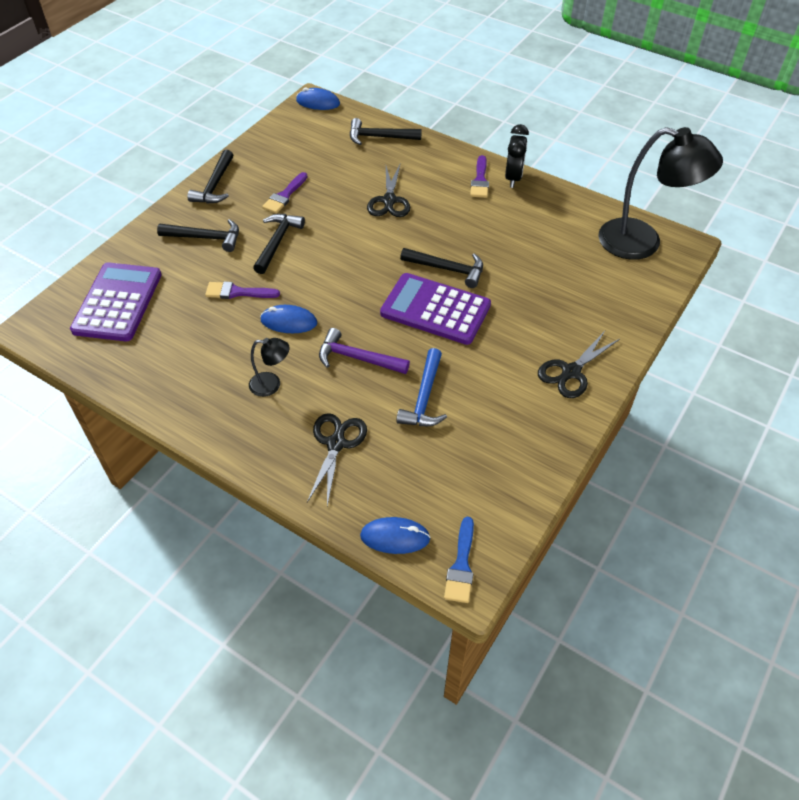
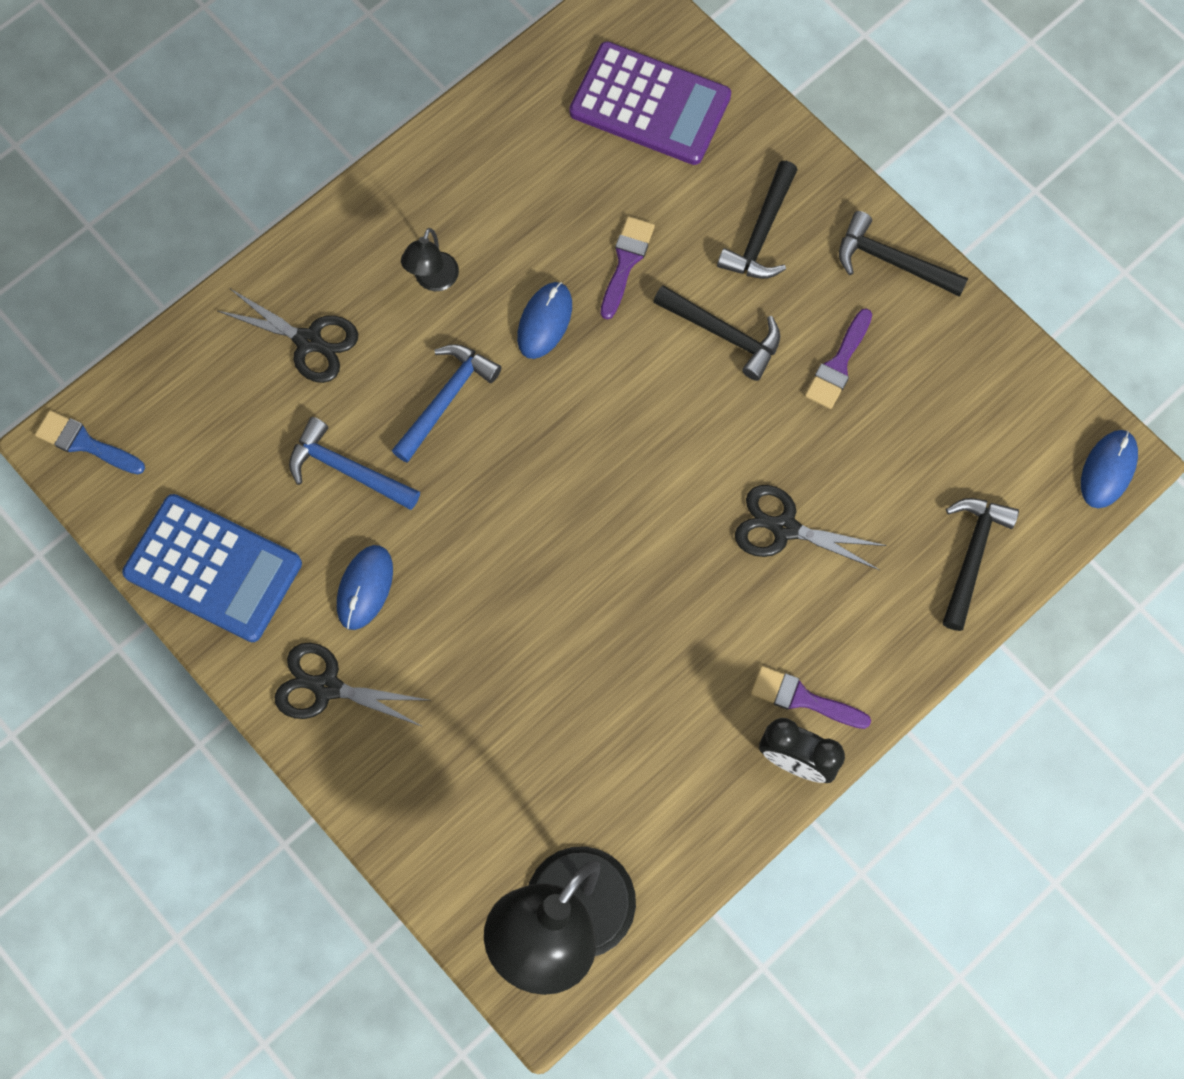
camera: 105 degrees right, 20 degrees up
(284, 196) = (838, 364): purple brush -> purple brush turned 105 degrees counterclockwise
(357, 358) = (446, 399): purple hammer -> blue hammer
(395, 537) = (149, 379): blue mouse -> blue mouse (365, 588)
(435, 309) = (508, 531): purple calculator -> none
(447, 269) = (591, 575): black hammer -> none
(522, 454) = (213, 568): none -> blue calculator
(571, 372) = (327, 687): black scissors -> black scissors turned 45 degrees counterclockwise

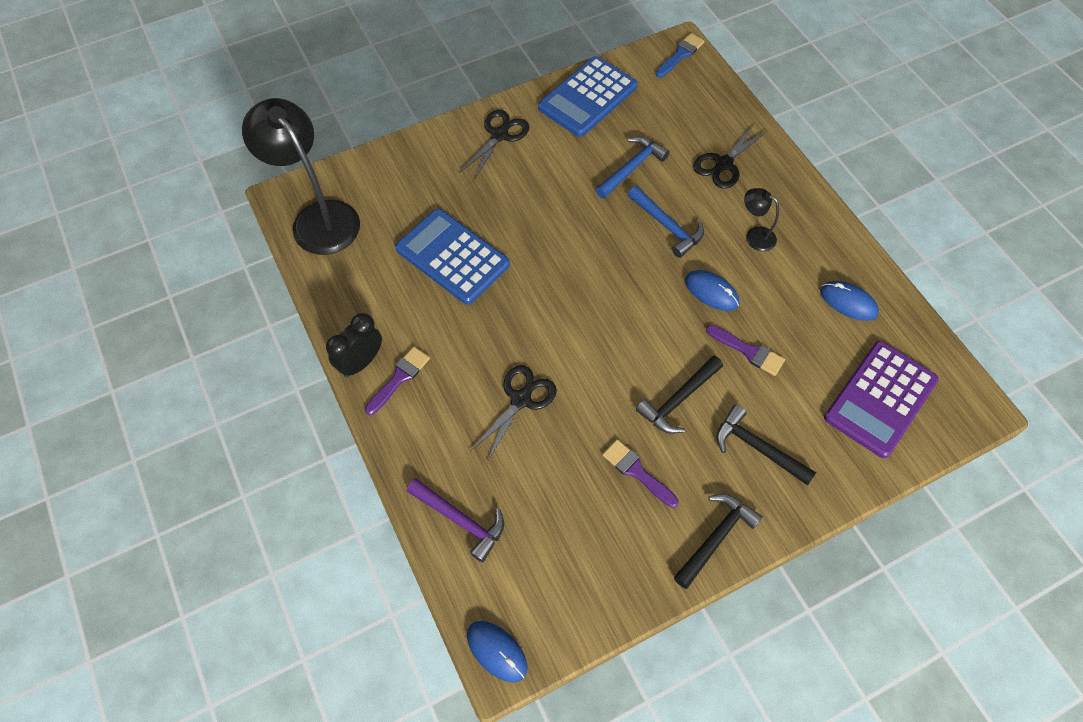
camera: 105 degrees right, 10 degrees down
(365, 588) = (553, 163): blue mouse -> blue mouse (848, 302)
(582, 689) = (452, 257): none -> blue calculator
(972, 556) = (461, 520): black hammer -> purple hammer

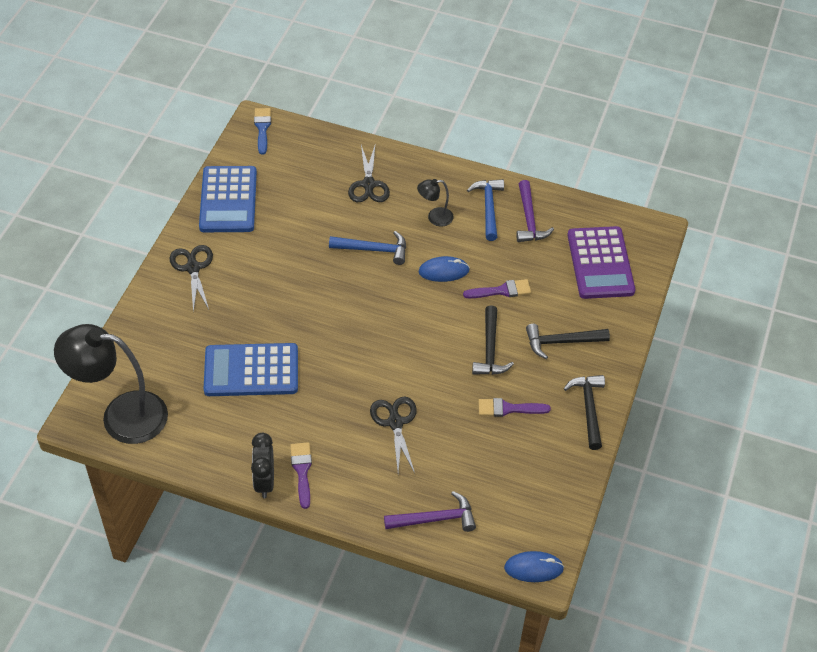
camera: 45 degrees left, 10 degrees down
(632, 168) = (310, 227): blue hammer -> blue hammer (488, 208)
(848, 302) = (529, 219): blue mouse -> purple hammer

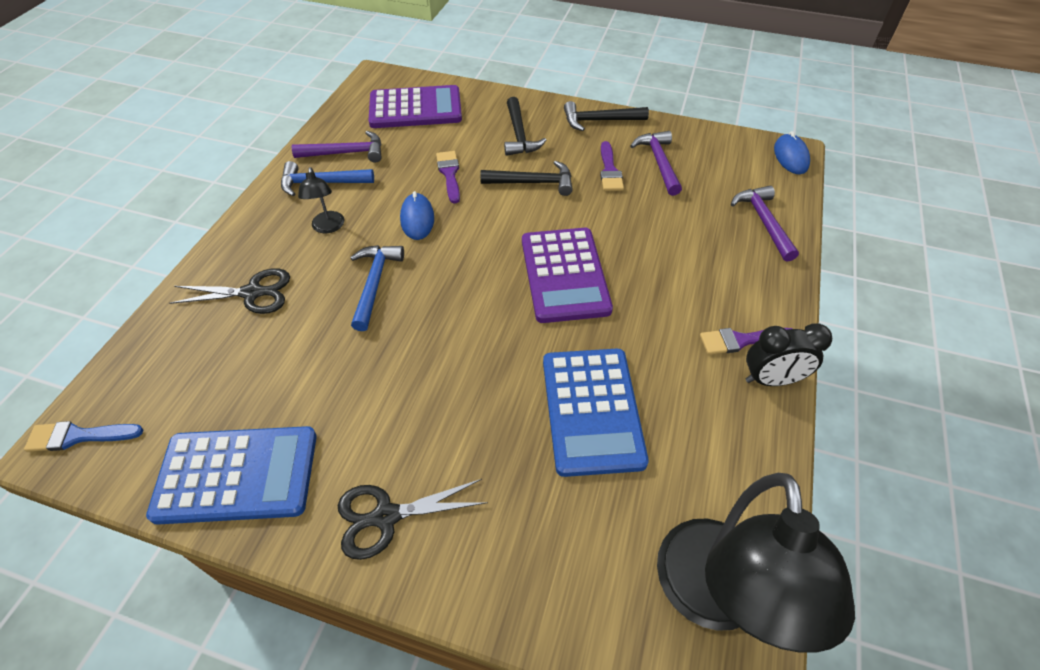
camera: 90 degrees left, 0 degrees up
(376, 365) = (564, 275): none -> purple calculator
(395, 423) = (647, 256): black scissors -> none
(521, 450) = (658, 162): none -> purple hammer

